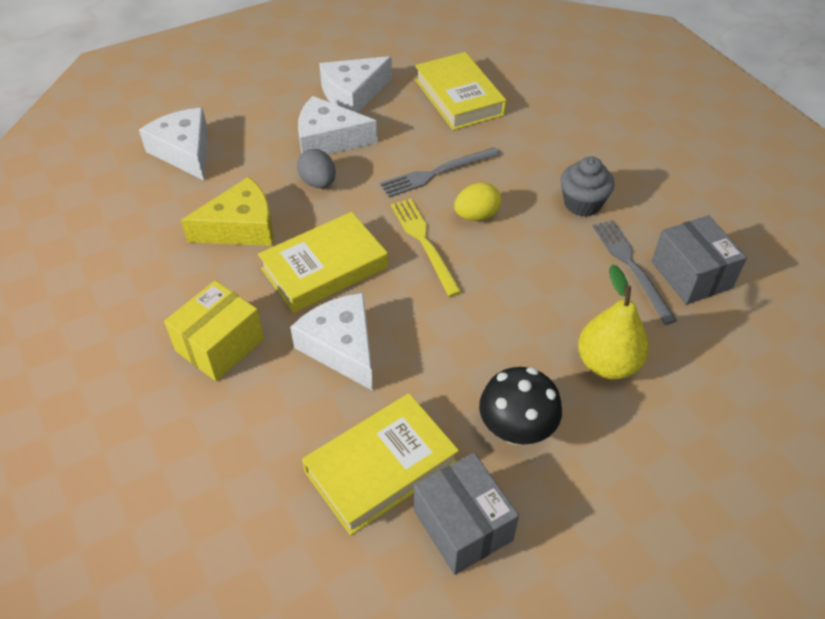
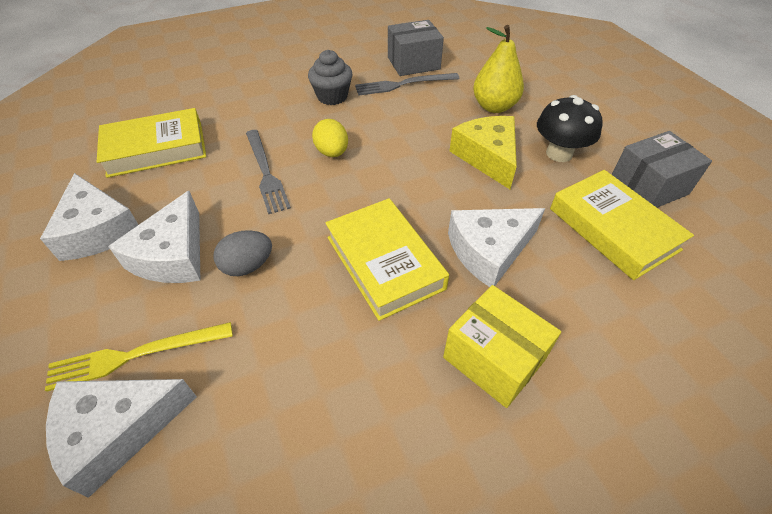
camera: 85 degrees left, 0 degrees up
(241, 227) = (304, 344): yellow cheese -> yellow cheese (487, 157)
(424, 243) = (360, 187): yellow fork -> yellow fork (135, 355)

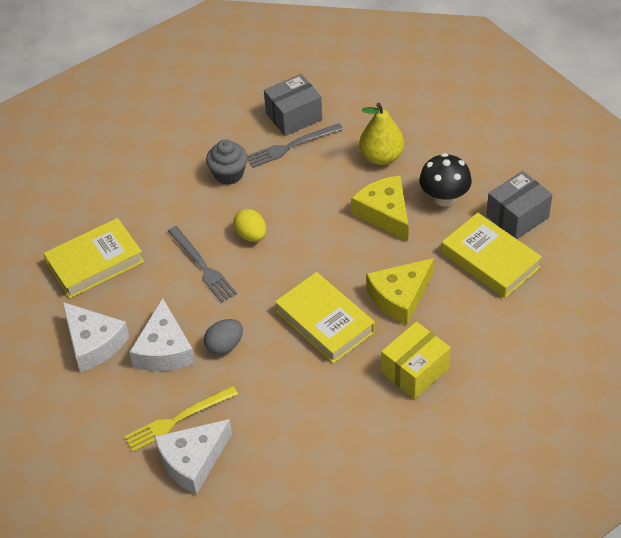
camera: 10 degrees left, 0 degrees up
(489, 251) = (400, 297): white cheese -> yellow cheese
(493, 359) = (415, 371): yellow box -> yellow box turned 75 degrees counterclockwise

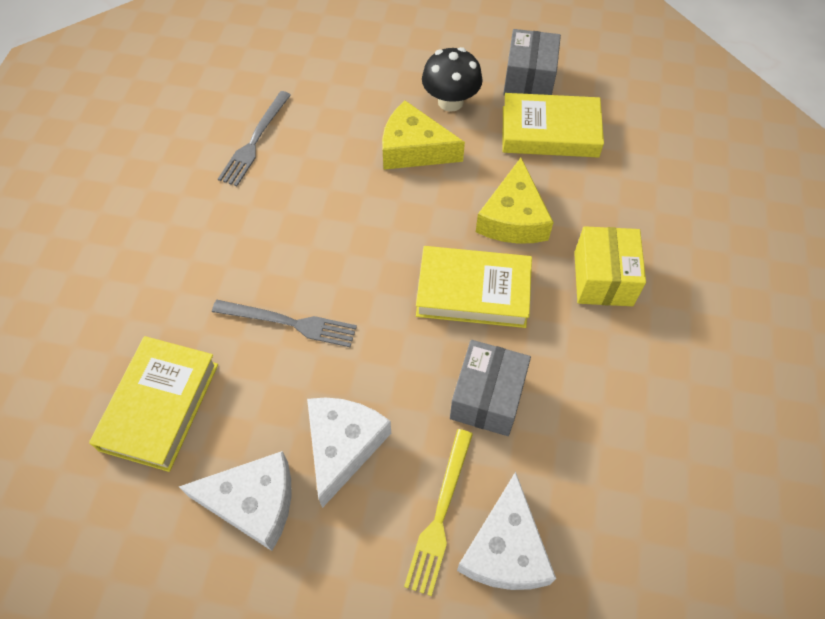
camera: 45 degrees left, 10 degrees up
(164, 349) = (343, 446): white cheese -> white cheese turned 120 degrees counterclockwise
(224, 346) = (402, 391): grey egg -> none
(228, 174) = (217, 208): grey cupcake -> none
(251, 235) = (307, 255): yellow egg -> none
(293, 116) = (227, 111): grey box -> grey box (487, 397)
(381, 157) = (354, 99): yellow pear -> none

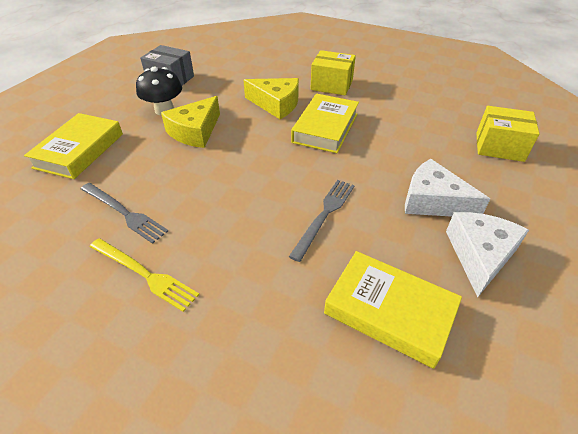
camera: 75 degrees left, 15 degrees down
(440, 514) = (480, 166): yellow fork -> yellow fork (144, 274)
(487, 397) = (402, 136): grey box -> none
(505, 549) = (499, 147): white cheese -> yellow box
(550, 131) = (218, 80): yellow book -> yellow book (79, 150)

